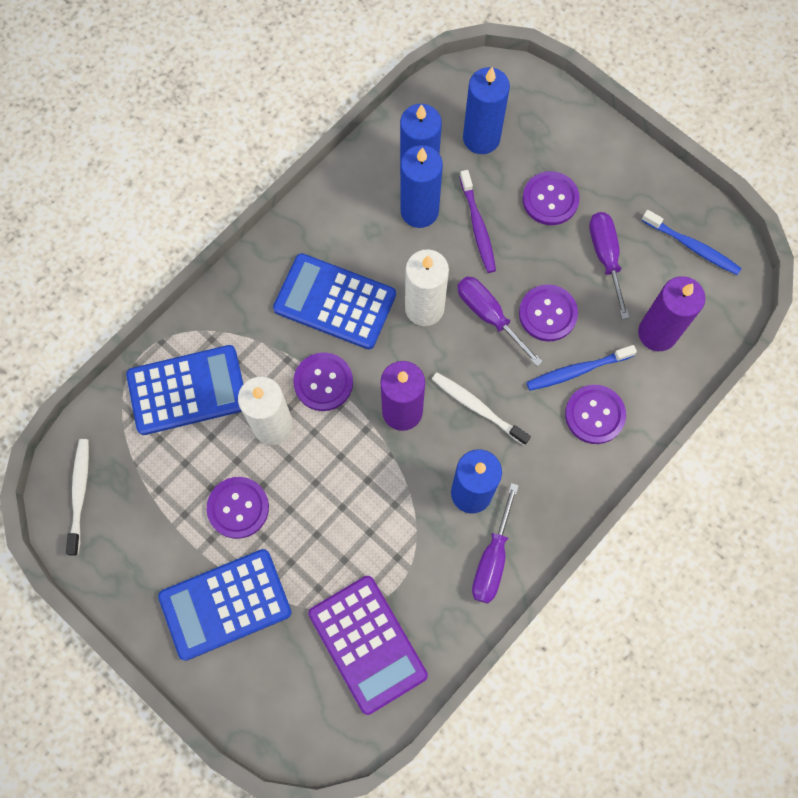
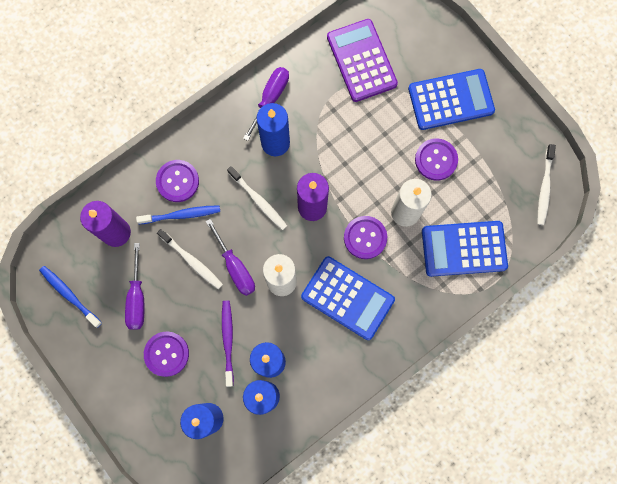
camera: 170 degrees left, 5 degrees up
(547, 314) = (192, 261): purple button -> white toothbrush

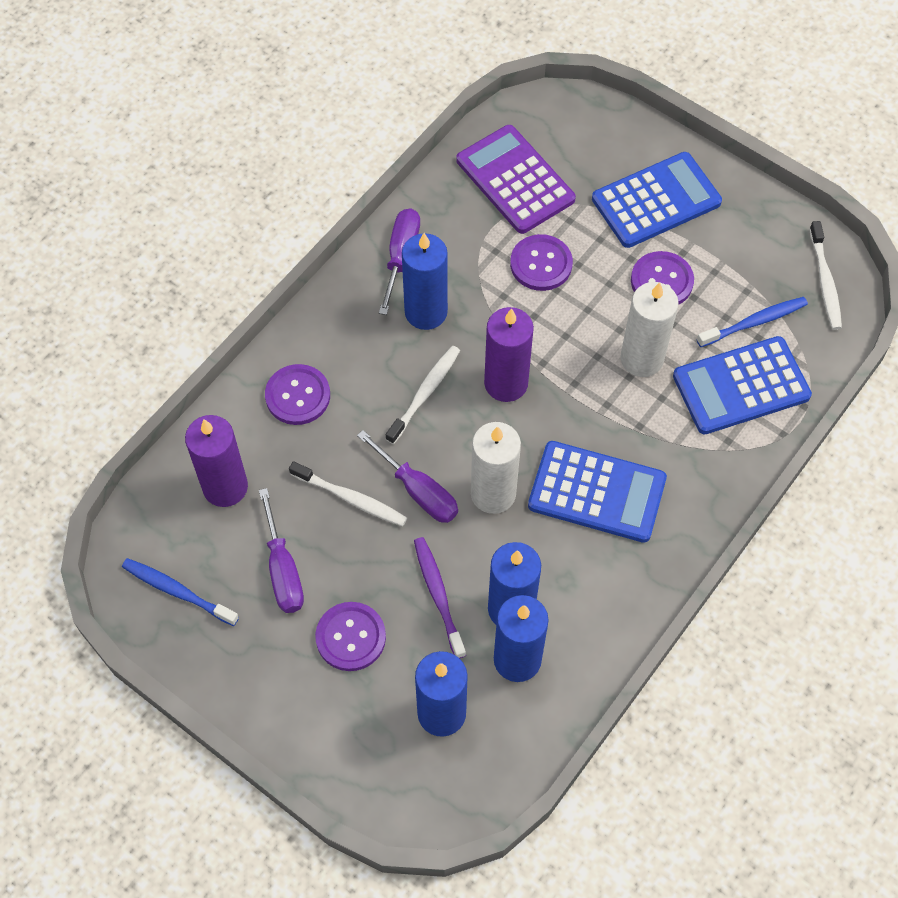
camera: 15 degrees left, 15 degrees down
(181, 215) = (316, 439): blue toothbrush -> blue toothbrush (754, 322)
(258, 200) = (425, 393): white toothbrush -> white toothbrush turned 90 degrees counterclockwise
(365, 238) = (595, 405): purple button -> purple button (541, 264)

